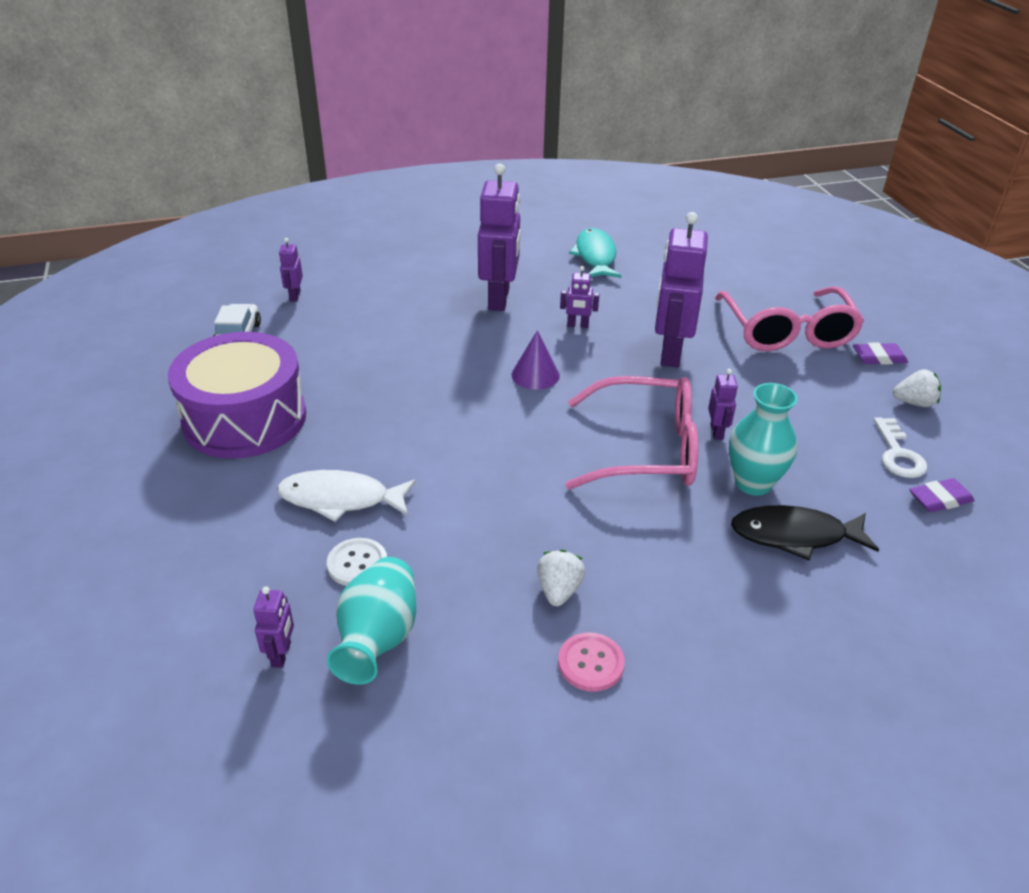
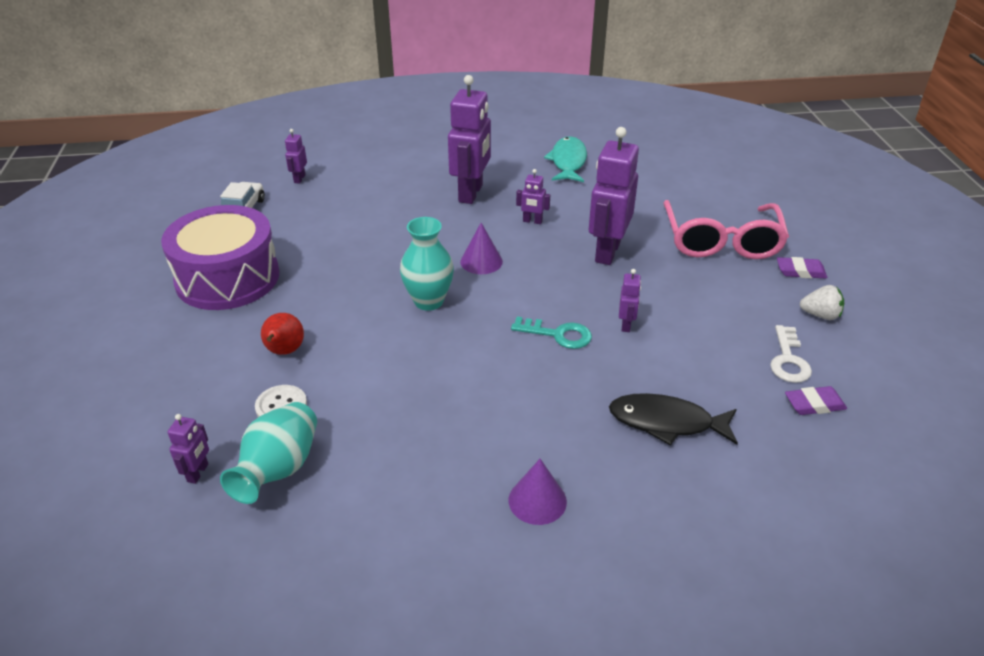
camera: 10 degrees right, 0 degrees up
(341, 499) = (284, 351): white fish -> red pear
(559, 590) = (442, 447): white strawberry -> none
(591, 663) = (449, 511): pink button -> none
(646, 449) = (557, 334): pink glasses -> turquoise key
(685, 639) = (537, 500): none -> purple cone
(753, 483) = (644, 373): turquoise vase -> turquoise vase (428, 301)

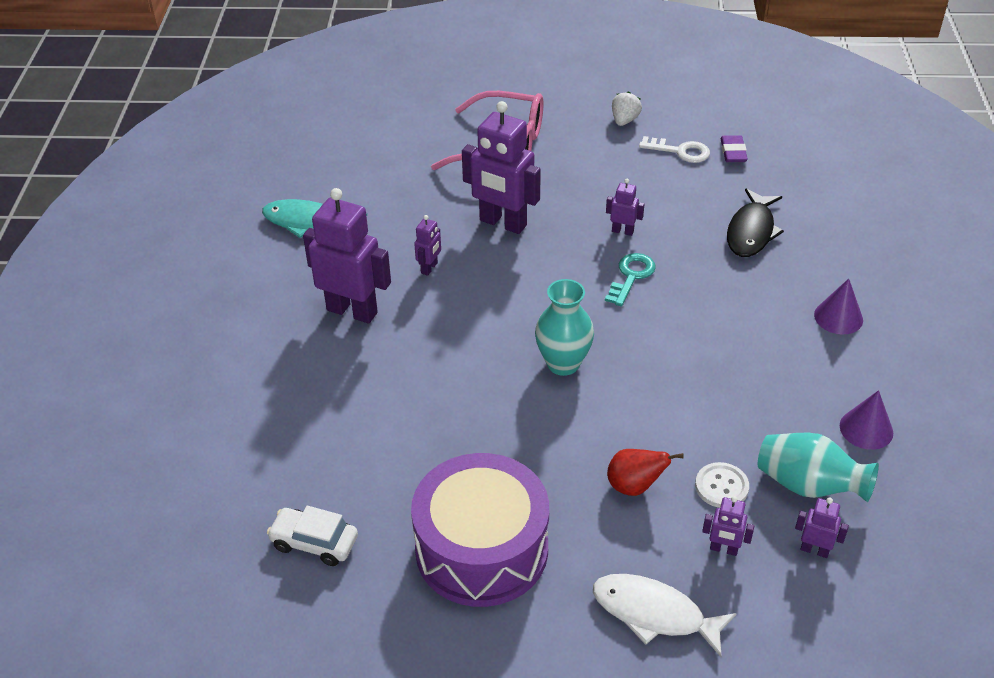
camera: 80 degrees left, 5 degrees up
(149, 370) = (654, 614): none -> white fish
(299, 179) = (250, 480): purple robot -> purple robot (723, 549)
(481, 261) = (498, 316): purple cone -> purple cone (866, 429)
(800, 271) = (561, 114): purple eraser -> none

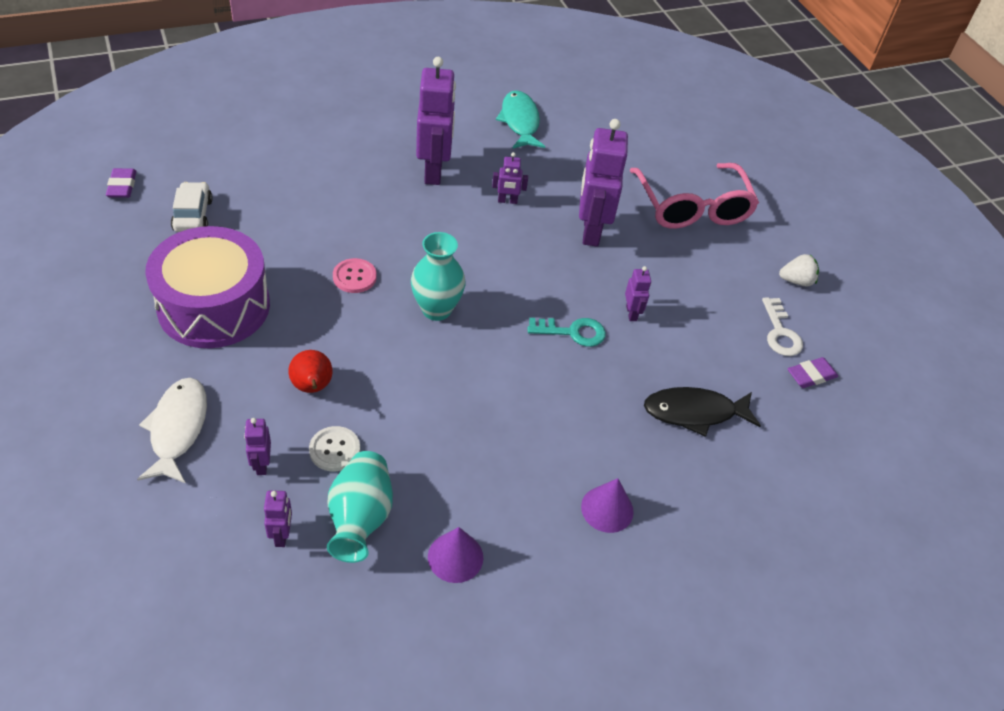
camera: 60 degrees right, 5 degrees up
(218, 609) = (122, 186): none -> purple eraser
(488, 416) = (354, 277): none -> pink button

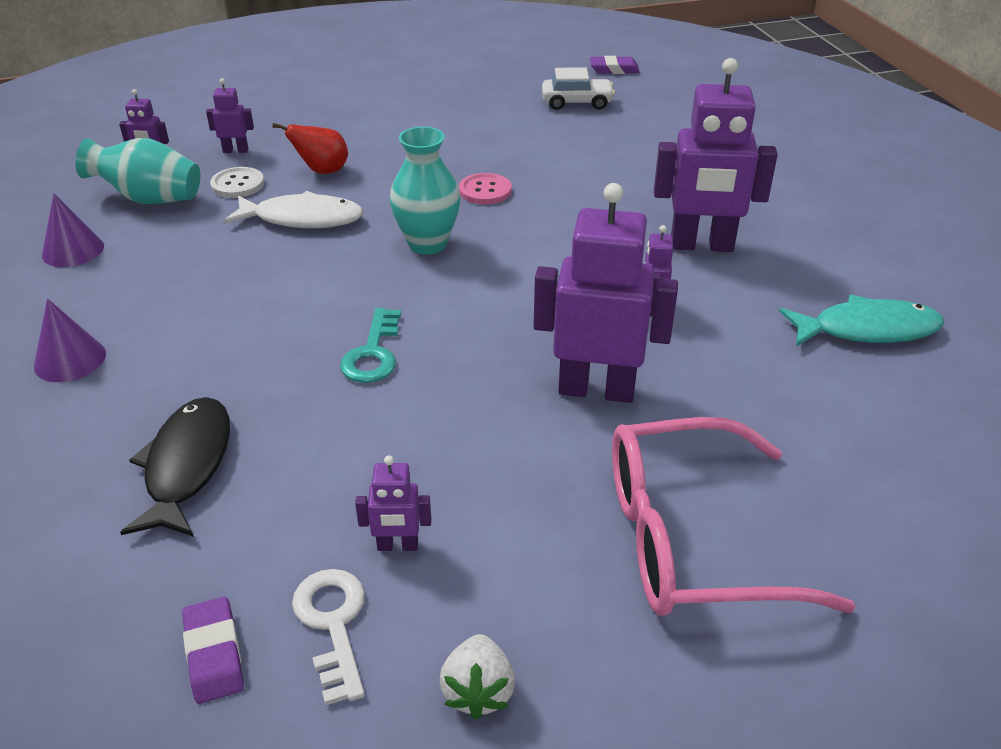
camera: 100 degrees right, 10 degrees down
(177, 429) = (291, 113): white fish -> white fish (302, 219)
(214, 306) = (442, 120): purple drum -> none
(631, 313) = (404, 418): purple robot -> purple robot (397, 546)
(780, 332) = (333, 624): white key -> white key turned 75 degrees clockwise

